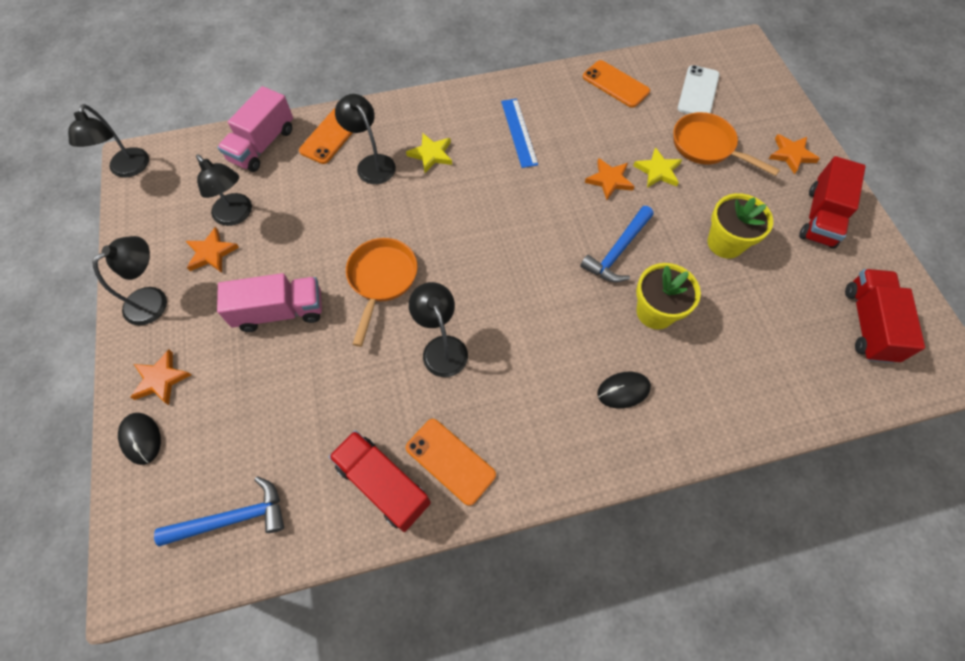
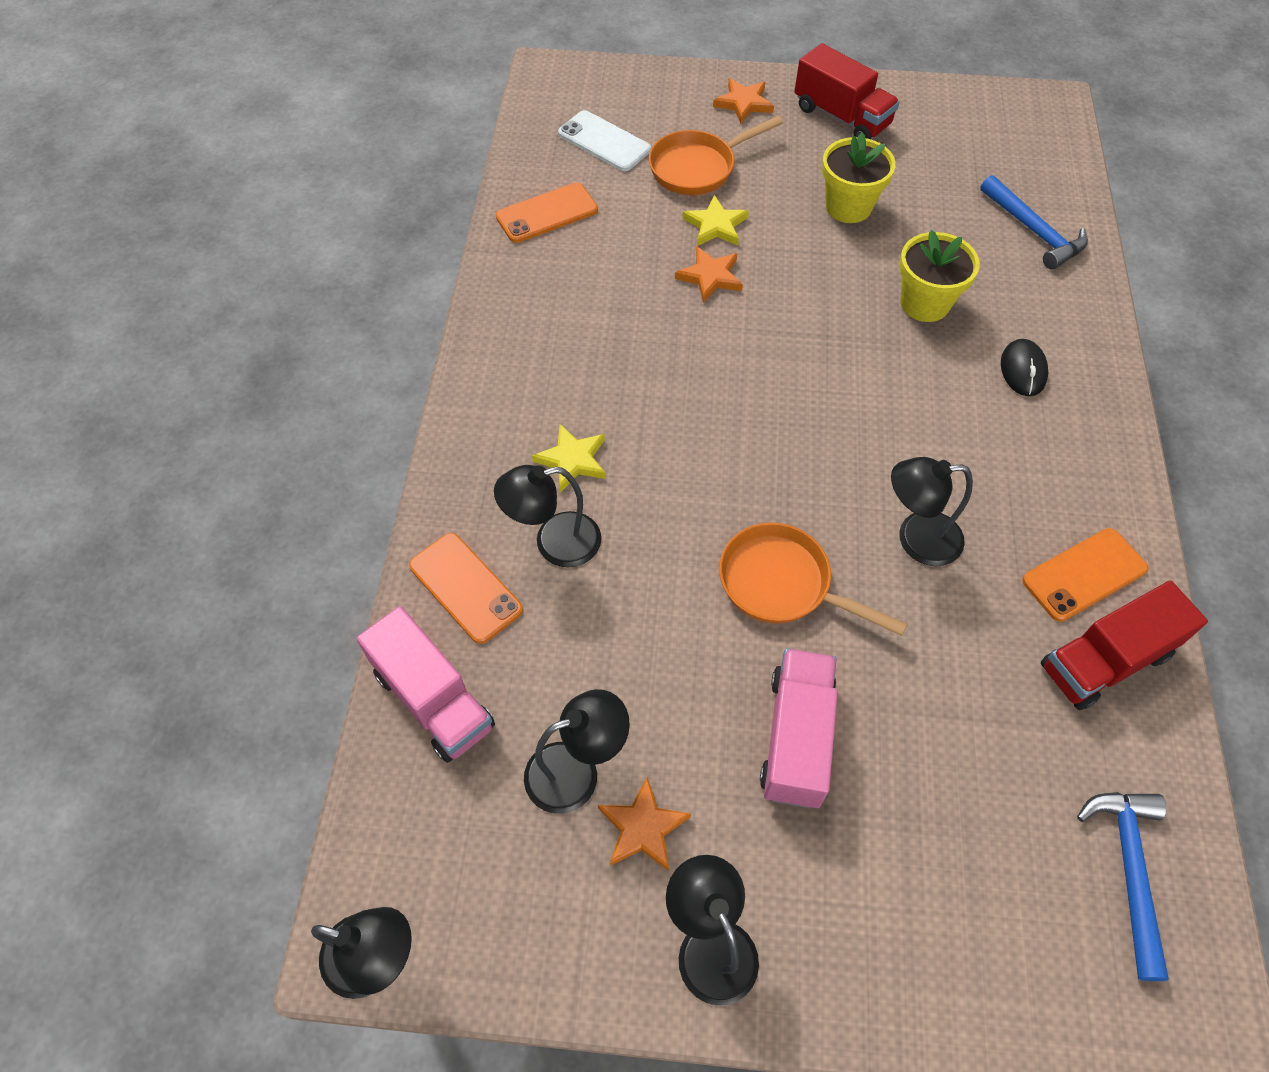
camera: 70 degrees left, 5 degrees down
(141, 439) = (976, 997): black mouse -> none
(161, 379) = (874, 950): orange star -> none
(519, 132) = (581, 343): blue ruler -> none
(618, 251) = (826, 307): blue hammer -> blue hammer (1034, 231)
(868, 324) = (989, 140): red truck -> none

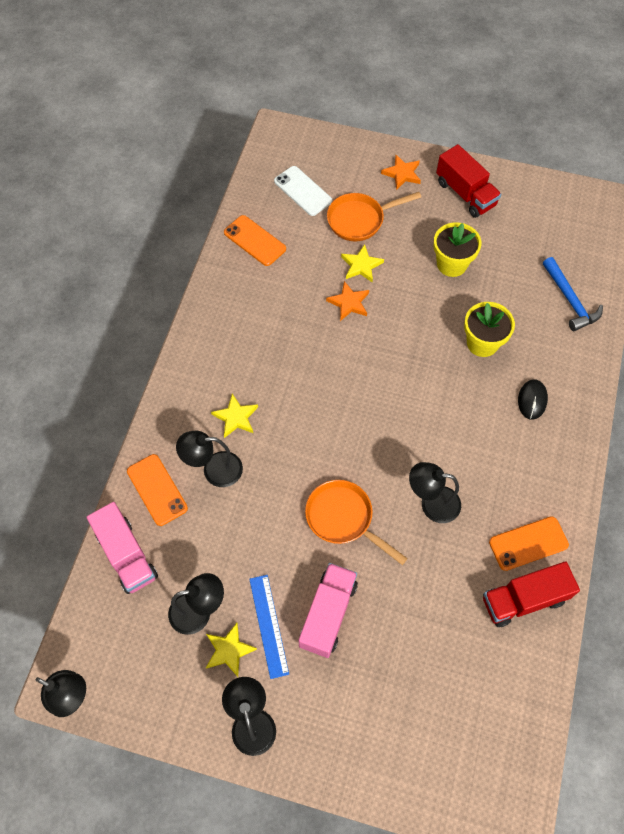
camera: 10 degrees right, 5 degrees up
(547, 213) = (254, 241): orange phone -> orange phone turned 60 degrees clockwise
(643, 828) = (229, 650): orange star -> yellow star
(701, 774) = (269, 625): none -> blue ruler
(1128, 870) = (497, 724): blue hammer -> none

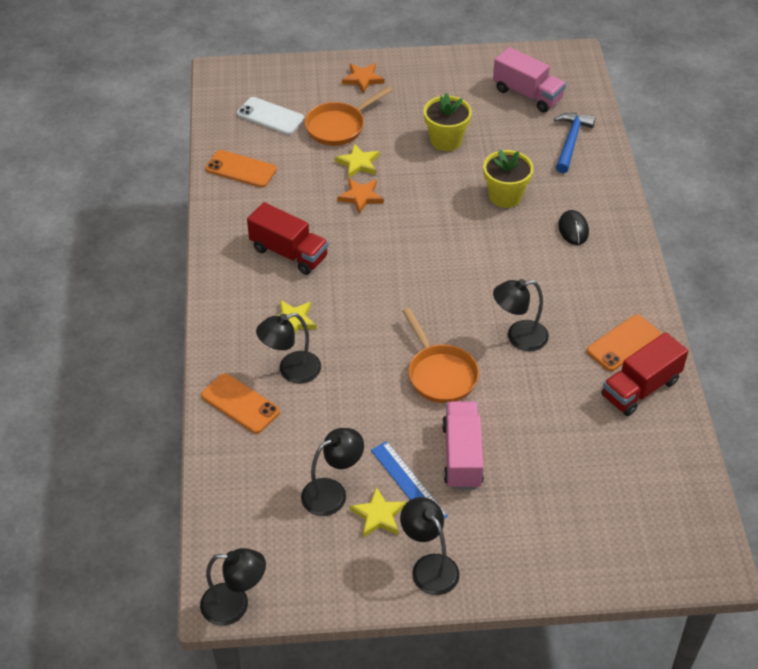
camera: 20 degrees left, 15 degrees down
(127, 555) = (235, 468): pink truck -> pink truck (527, 94)
(343, 519) = (440, 374): orange pan -> orange pan turned 135 degrees counterclockwise
(465, 194) = (432, 81): red truck -> red truck (289, 253)
(570, 300) = (570, 141): blue hammer -> blue hammer turned 120 degrees counterclockwise

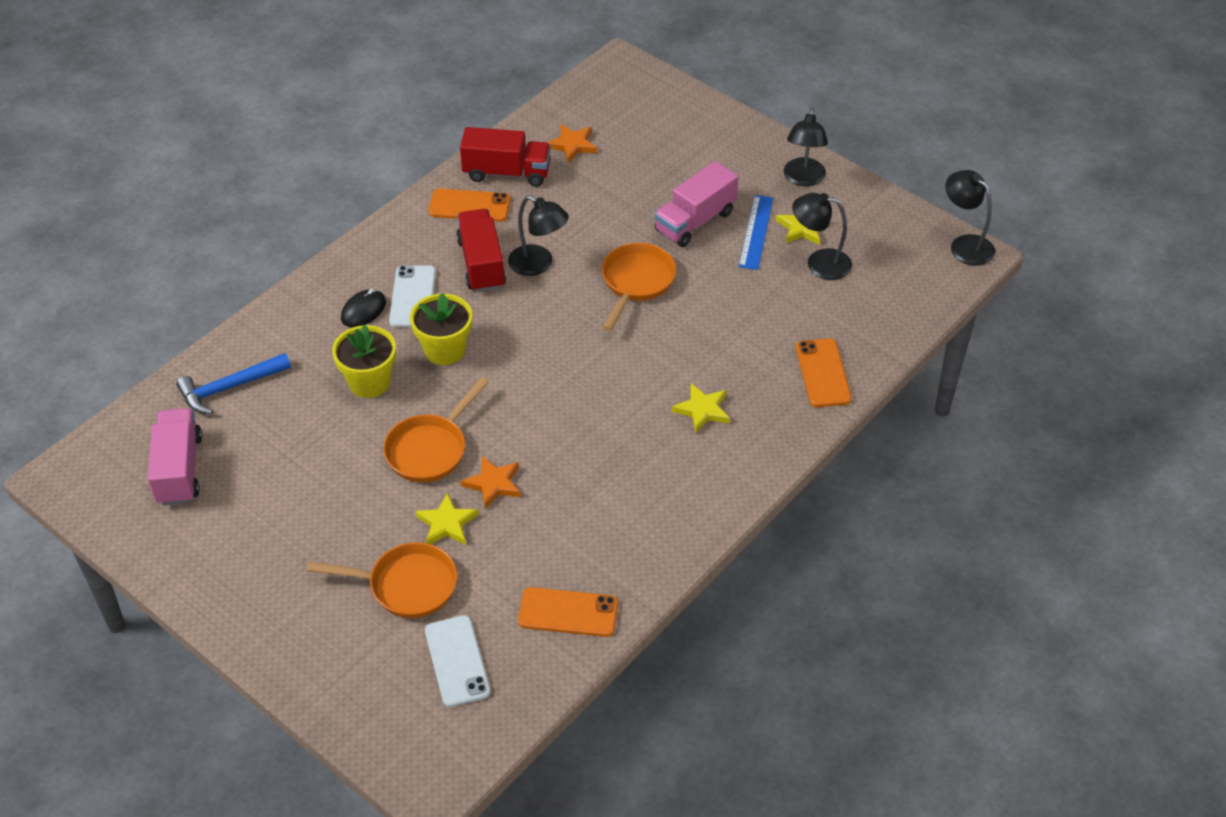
camera: 135 degrees left, 0 degrees up
(241, 169) = (568, 612): orange phone -> orange phone turned 60 degrees counterclockwise
(289, 253) = (631, 477): red truck -> red truck (481, 264)
(291, 370) = (751, 369): black lamp -> none
(362, 79) = (298, 630): orange star -> orange star (572, 145)
(419, 189) = (430, 449): none -> orange pan
(446, 140) = (332, 481): yellow flower pot -> yellow flower pot (444, 350)
(559, 258) = (413, 297): none -> white phone

